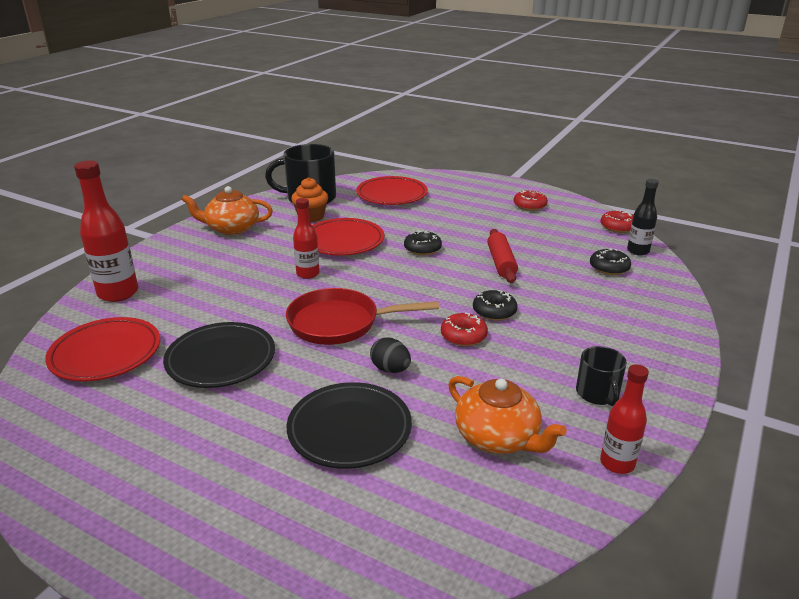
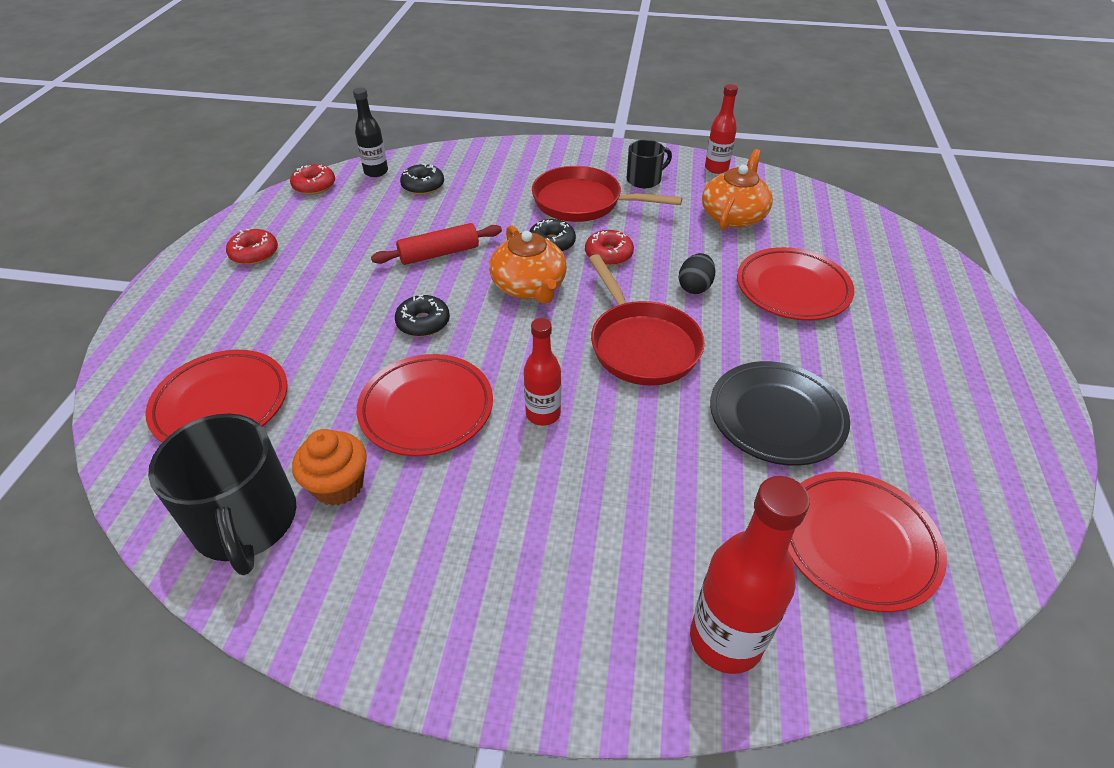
camera: 110 degrees left, 15 degrees up
(231, 228) = (419, 594): orange teapot -> orange teapot (529, 287)
(349, 430) = (792, 289): black plate -> red plate
(558, 342) = (583, 202): none -> red pan

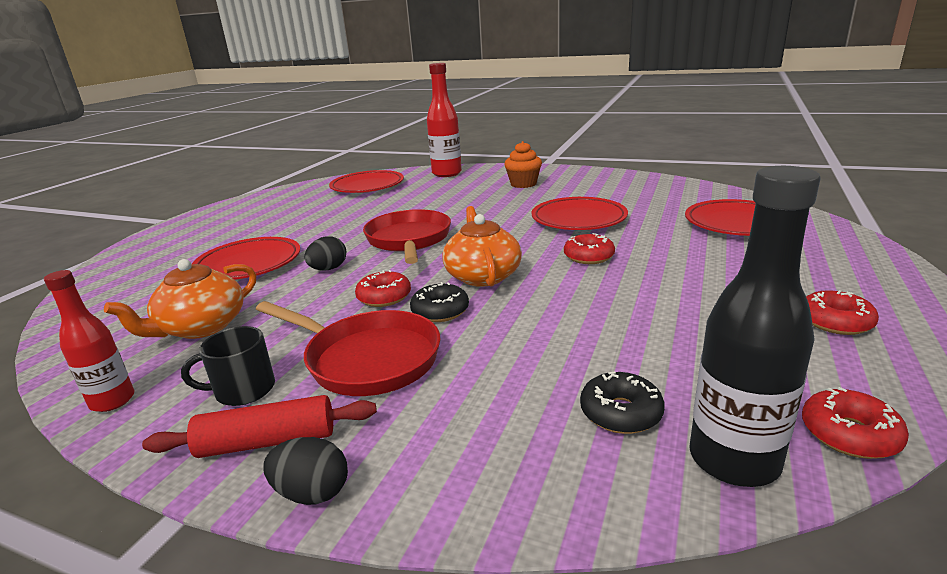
camera: 165 degrees left, 20 degrees down
(246, 522) = (676, 192): black mug -> none
(338, 485) = (628, 199): orange cupcake -> orange cupcake (523, 184)
(376, 172) = (733, 460): black bottle -> black bottle, size x1.62
(423, 322) = (588, 257): black donut -> red donut
(439, 254) = (579, 308): red rolling pin -> red rolling pin (267, 442)
(543, 414) = (499, 216): red bottle -> none
(563, 146) = (312, 493): none -> black egg
(776, 417) = (355, 213): black plate -> none

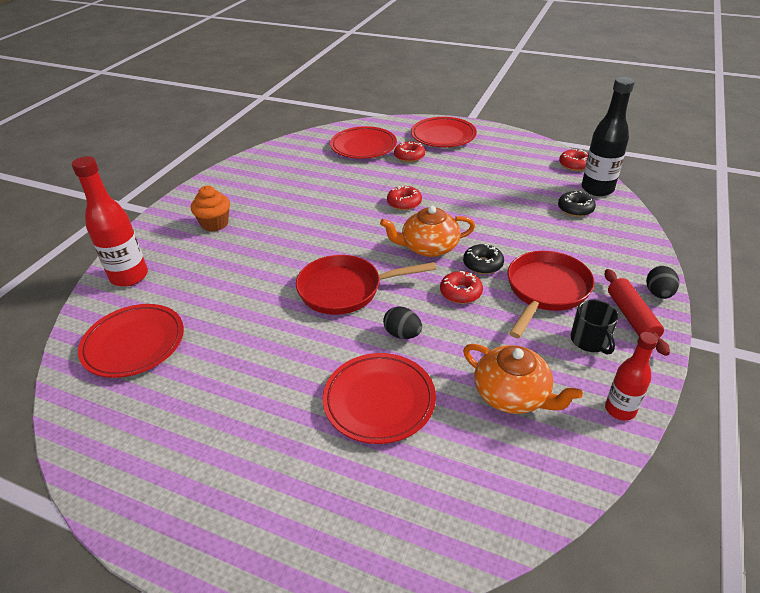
camera: 90 degrees left, 15 degrees up
(578, 219) = (329, 201): red plate -> red plate (443, 136)
(835, 322) = (492, 148): red donut -> red donut (409, 156)

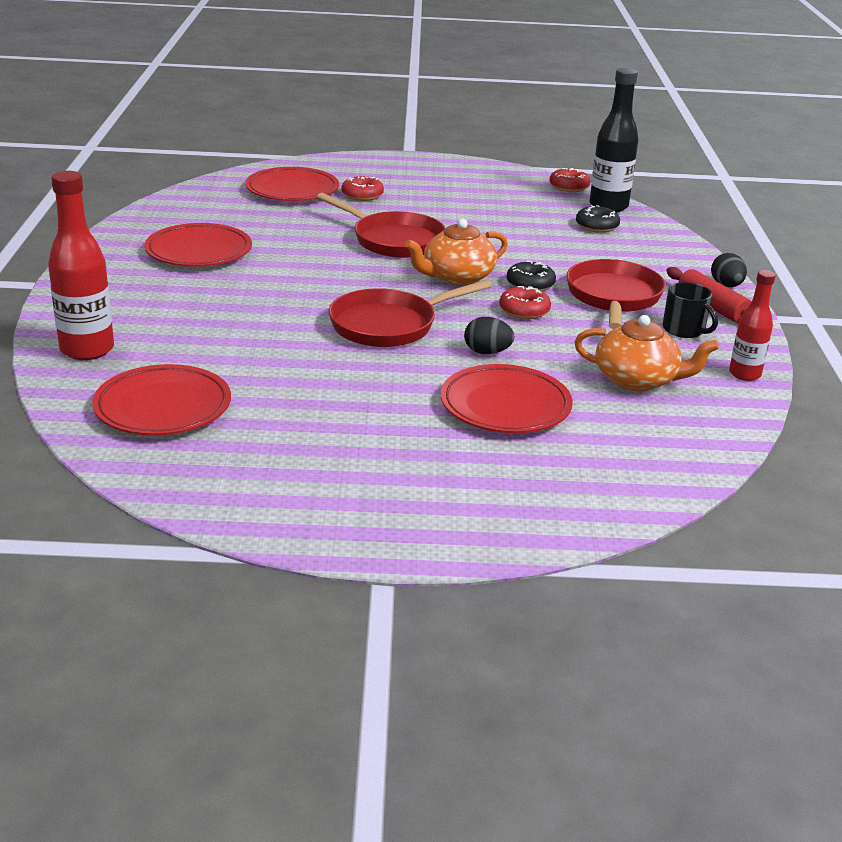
camera: 25 degrees left, 10 degrees down
(215, 224) = (157, 286): orange cupcake -> none
(404, 203) = (393, 240): red donut -> red pan
(443, 136) = (389, 172): red plate -> red plate (199, 252)

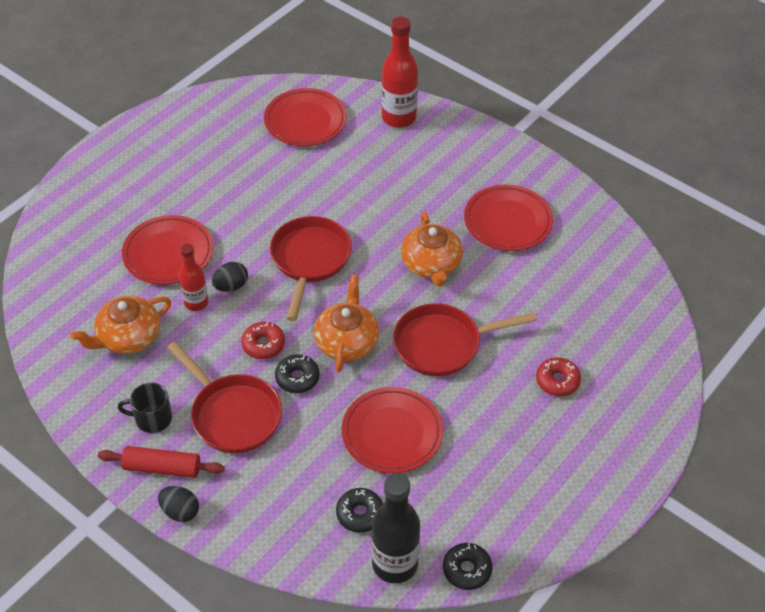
camera: 130 degrees right, 20 degrees up
(292, 190) = (602, 338): red plate -> red plate (392, 433)
(306, 269) = (431, 264): none -> orange teapot
(569, 187) = (467, 570): red donut -> black donut
(744, 374) = (75, 401): red bottle -> red bottle (196, 303)

